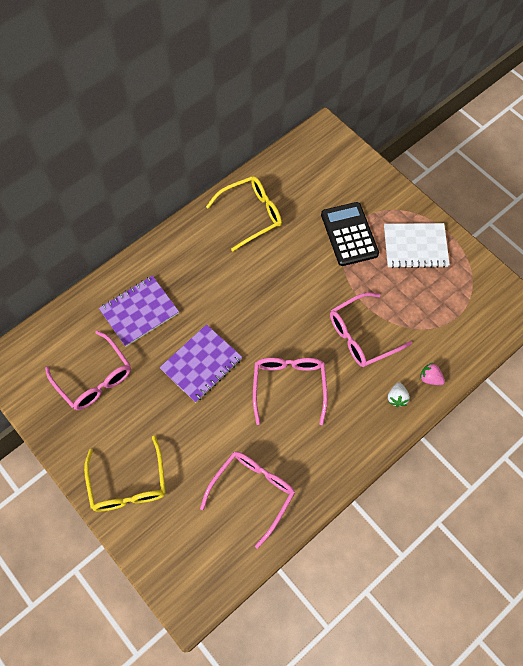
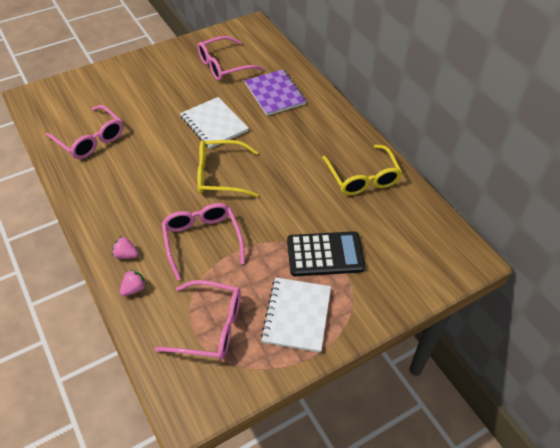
camera: 100 degrees right, 15 degrees down
(128, 485) = (132, 75): yellow glasses -> yellow glasses (219, 175)
(201, 364) = (214, 124): purple notebook -> white notebook
(289, 385) = (172, 176): pink glasses -> pink glasses (211, 327)
(397, 398) = (126, 255): white strawberry -> pink strawberry

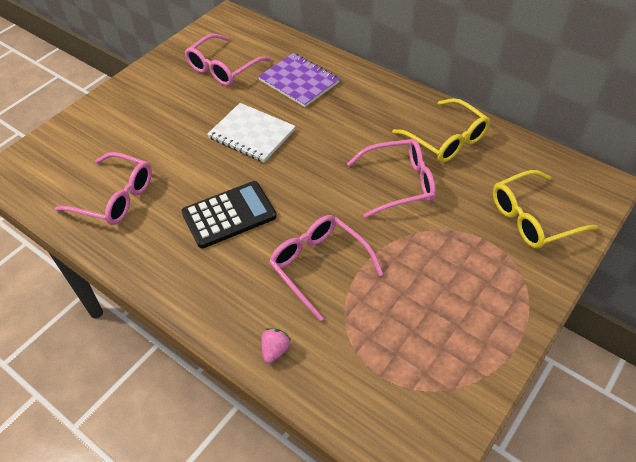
camera: 20 degrees left, 0 degrees up
(126, 255) = (241, 315): pink strawberry -> none
(211, 327) = (390, 358): pink glasses -> pink glasses (400, 183)
(219, 175) = (293, 188): yellow glasses -> yellow glasses (531, 219)
(297, 315) = (473, 308): white notebook -> none
(325, 254) = (460, 233): black calculator -> black calculator (229, 215)

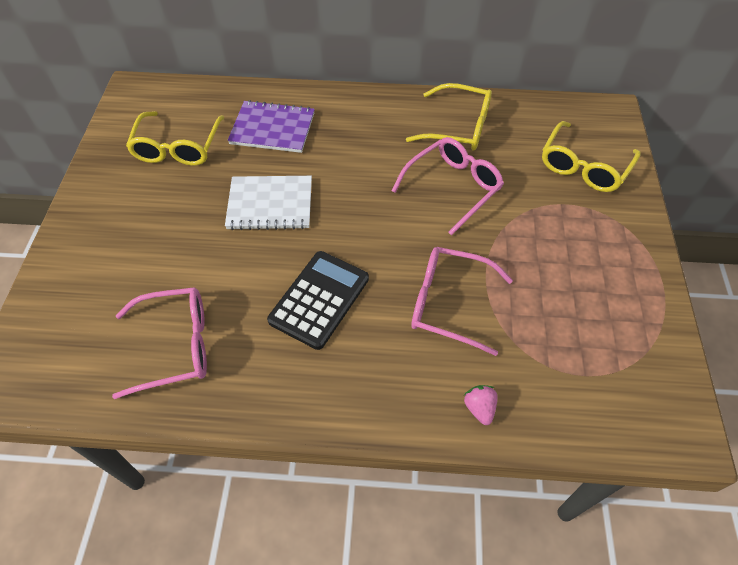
camera: 35 degrees left, 5 degrees up
(222, 69) = (177, 148): pink glasses -> yellow glasses

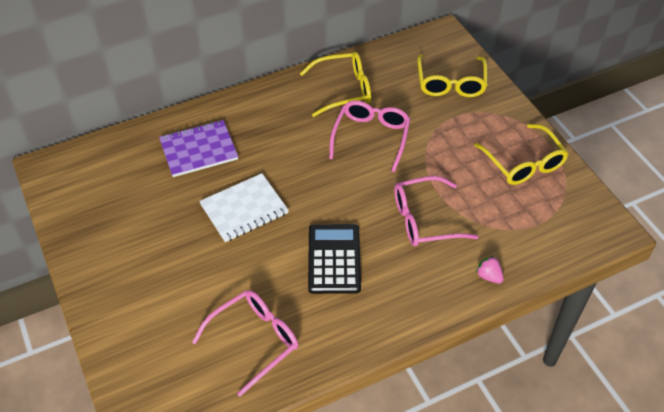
camera: 30 degrees left, 5 degrees down
(177, 148) = (131, 199): yellow glasses -> yellow glasses (524, 164)

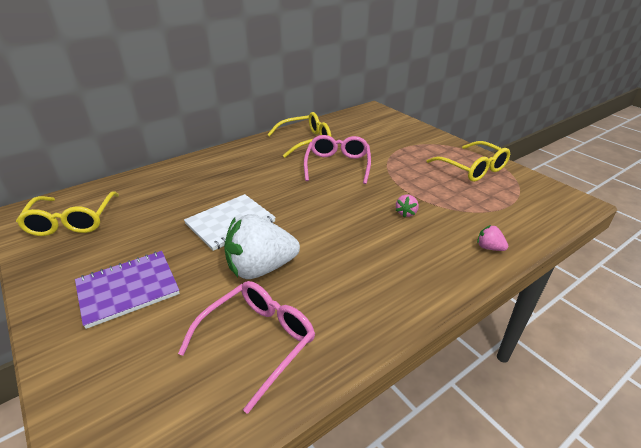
camera: 10 degrees left, 15 degrees down
(199, 150) = (182, 186): purple notebook -> purple notebook (128, 289)
(266, 268) = (261, 268): none -> white strawberry
(334, 259) = (330, 252): black calculator -> none
(423, 220) = (406, 213): pink glasses -> pink strawberry
(451, 84) = (390, 132): yellow glasses -> yellow glasses (72, 222)

